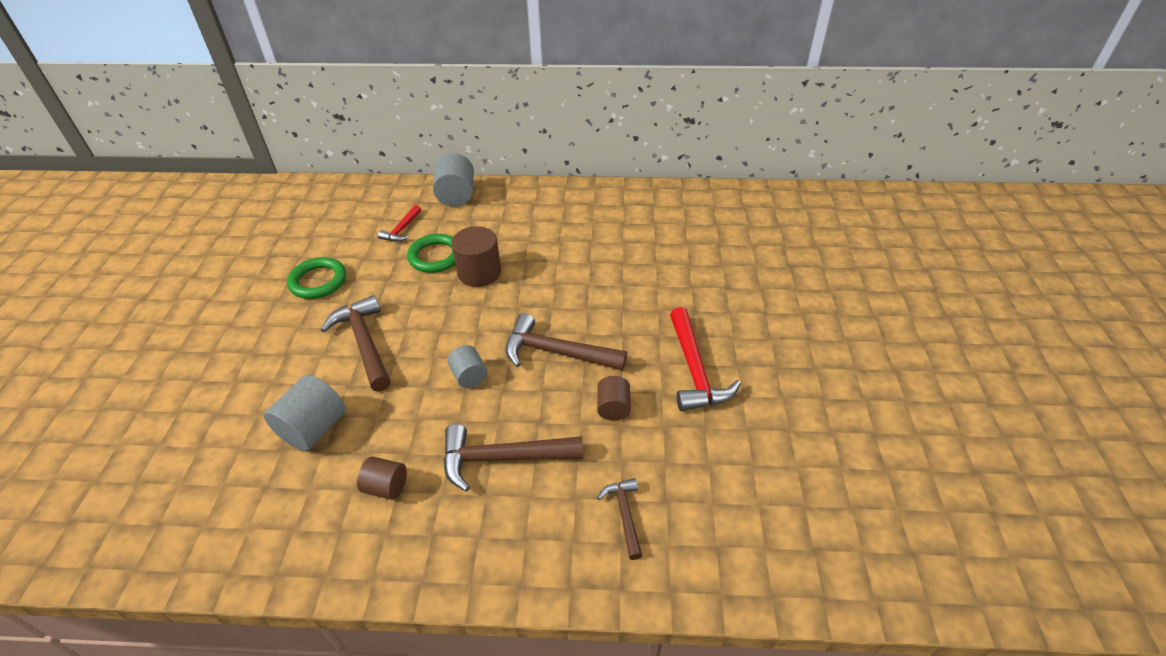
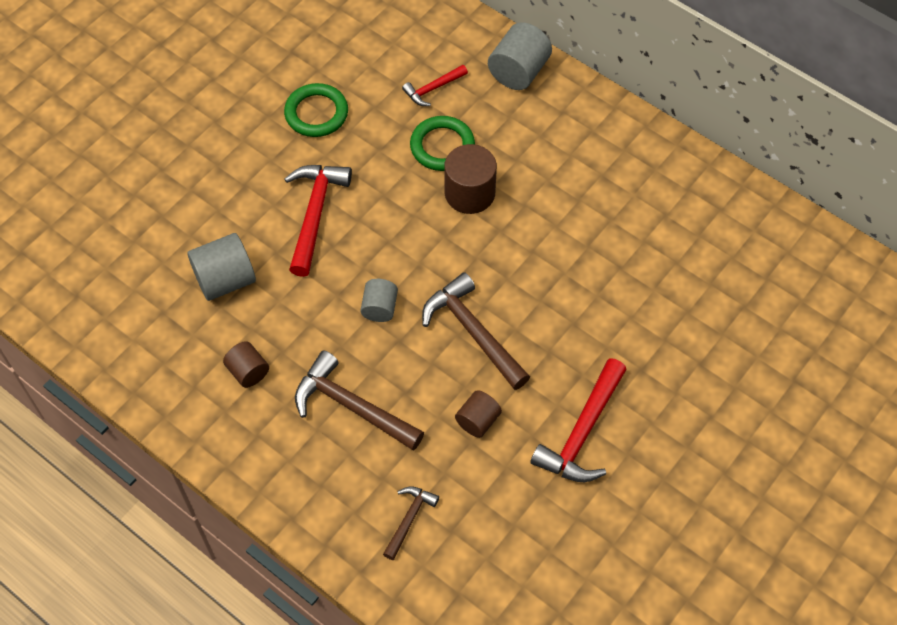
camera: 35 degrees right, 15 degrees up
(364, 342) = (315, 214): brown hammer -> red hammer

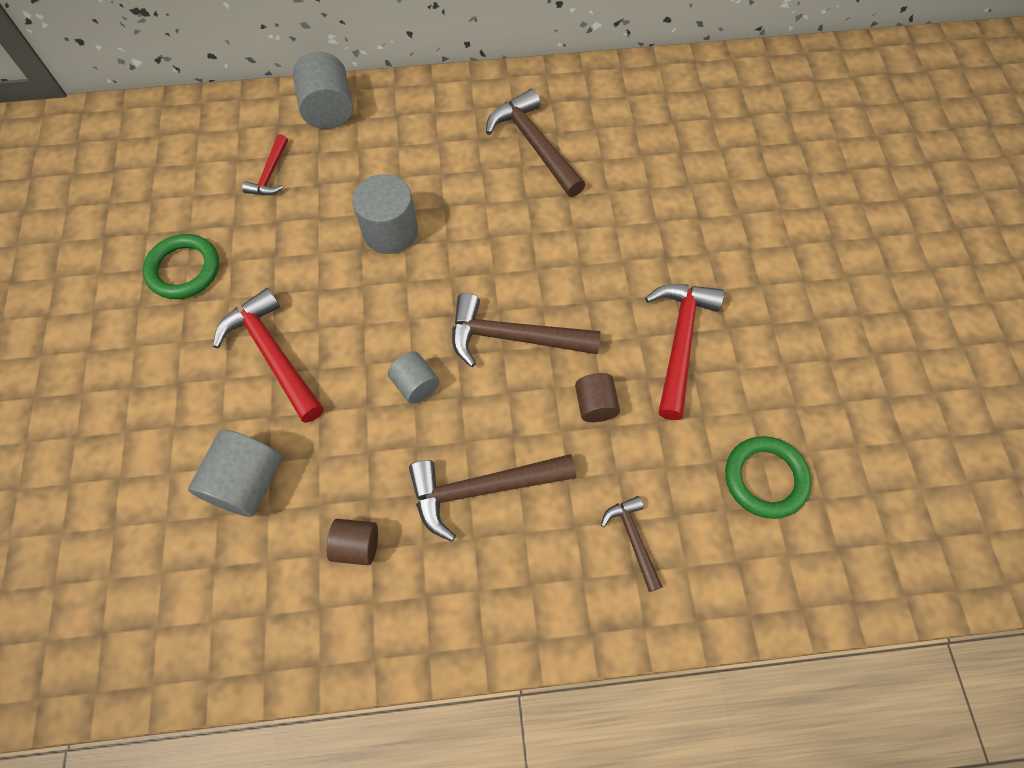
camera: 45 degrees left, 5 degrees up
(442, 146) = (327, 212): green ring -> green ring (765, 478)
(469, 193) = (390, 231): brown cylinder -> grey cylinder
(582, 433) = (680, 342): red hammer -> red hammer turned 150 degrees counterclockwise
(638, 211) = (534, 144): none -> brown hammer

